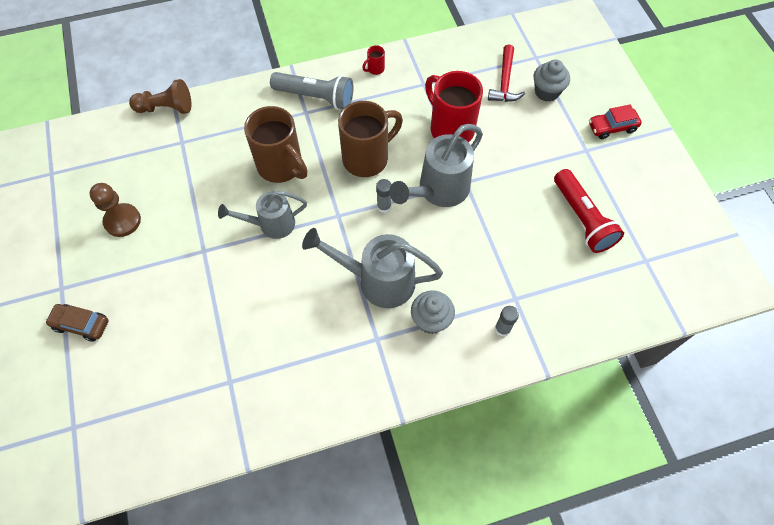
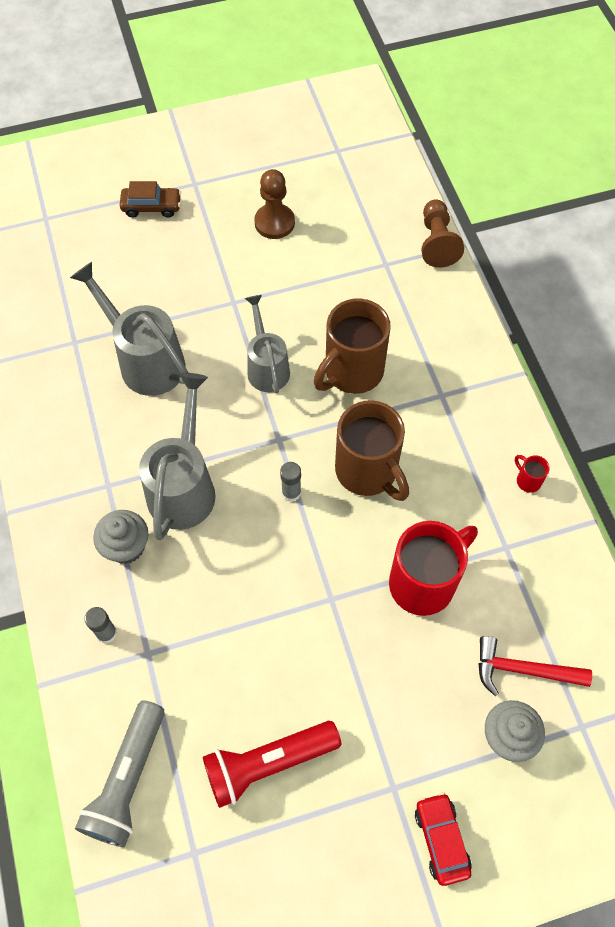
camera: 90 degrees right, 0 degrees up
(81, 324) = (152, 207): brown car -> brown car turned 75 degrees clockwise
(316, 97) = (468, 406): grey flashlight -> grey flashlight (127, 780)
(438, 190) = (316, 562): grey watering can -> grey watering can (145, 360)

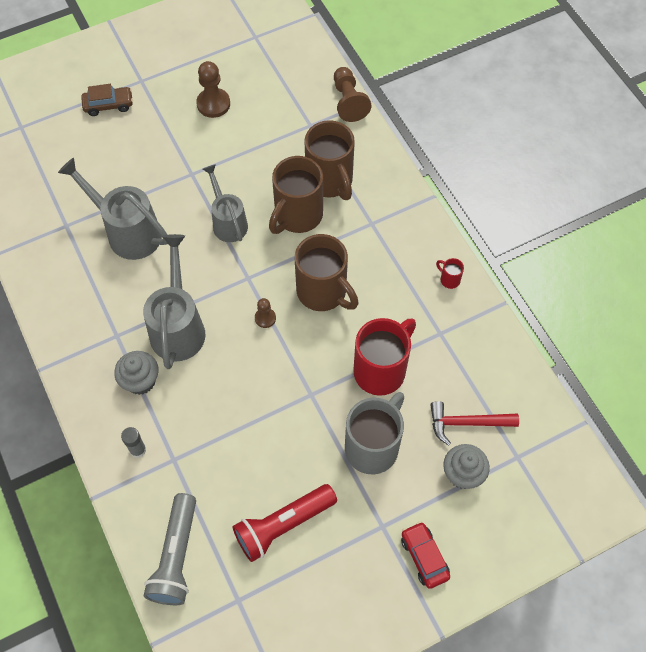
camera: 10 degrees left, 0 degrees up
(291, 493) = (265, 318): grey glue stick -> brown pawn
(398, 680) = (373, 446): none -> grey mug
(399, 336) = (330, 181): none -> brown mug

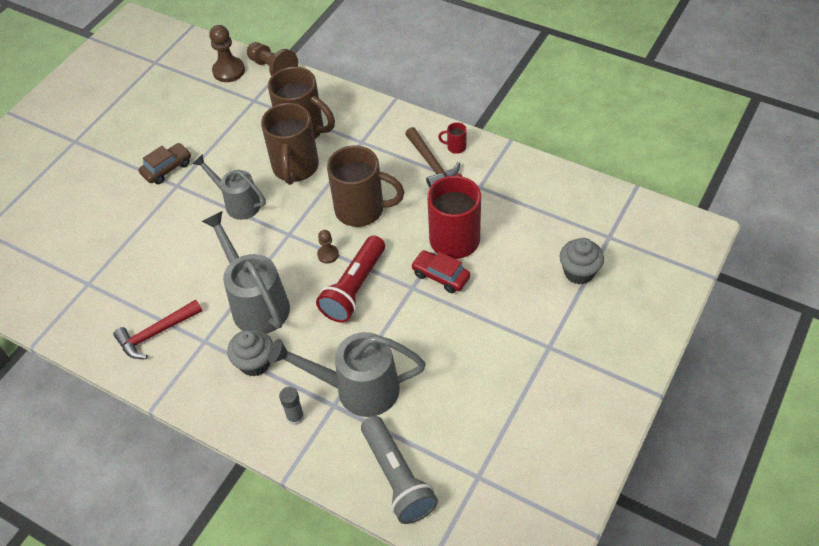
camera: 30 degrees left, 10 degrees down
(109, 105) = (57, 173): brown car -> brown car (167, 168)
(127, 231) = (151, 257): grey watering can -> grey watering can (357, 389)
(213, 104) = (156, 126): brown pawn -> brown pawn (229, 71)
(283, 525) = (468, 396): red flashlight -> red flashlight (354, 288)
(373, 446) = (494, 295): grey mug -> none
(415, 283) = (431, 163): none -> brown hammer
(424, 557) = (599, 348): red car -> red car (440, 276)
(466, 423) = (552, 236): red hammer -> red hammer (156, 333)

